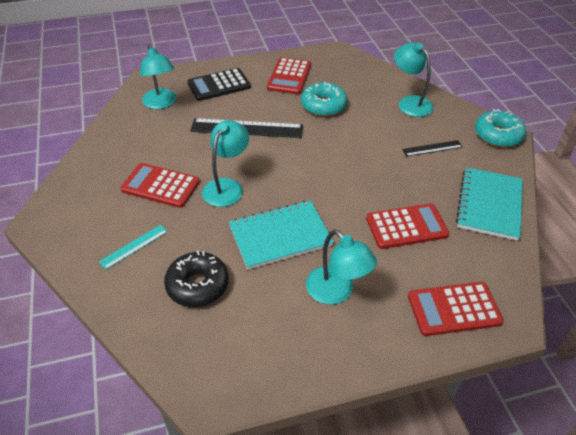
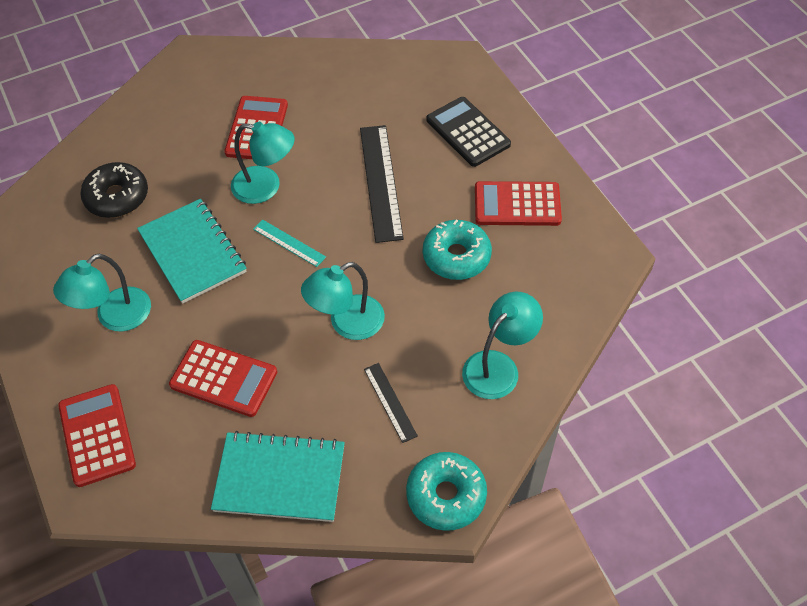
camera: 80 degrees right, 10 degrees up
(134, 246) = (164, 134): turquoise ruler -> turquoise ruler (289, 243)
(161, 103) = (409, 87): turquoise lamp -> turquoise lamp (347, 323)
(406, 227) = (224, 378): red calculator -> red calculator turned 45 degrees counterclockwise

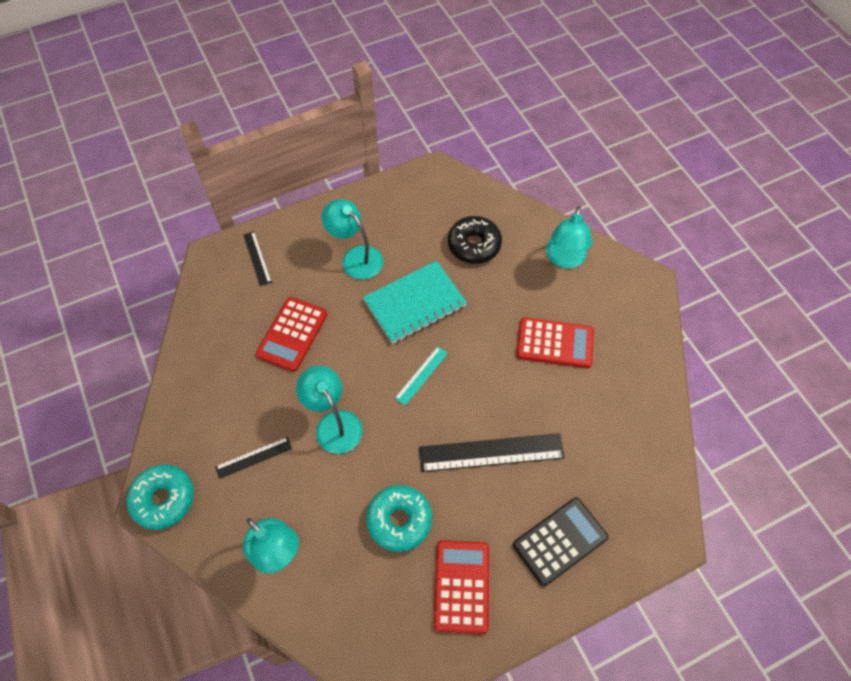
camera: 90 degrees right, 5 degrees up
(97, 435) = (257, 258): red calculator -> black ruler
(266, 187) = (485, 354): turquoise lamp -> turquoise lamp (564, 259)
(280, 478) = (202, 377): turquoise notebook -> none

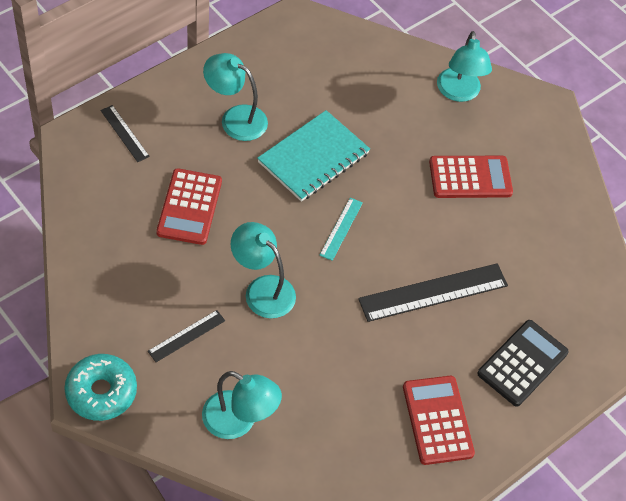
camera: 20 degrees left, 5 degrees down
(399, 520) = (358, 371): turquoise donut -> none
(474, 245) = (360, 90): black donut -> none

